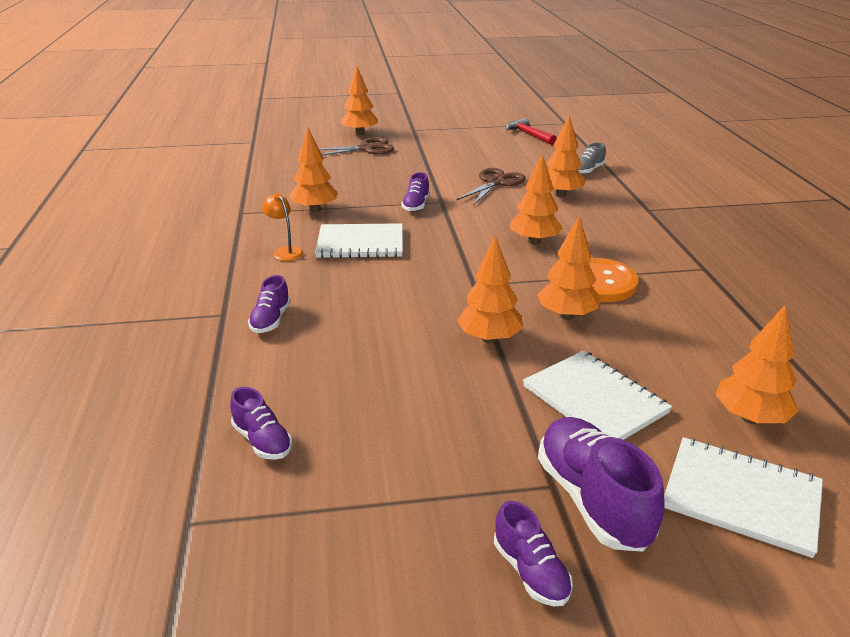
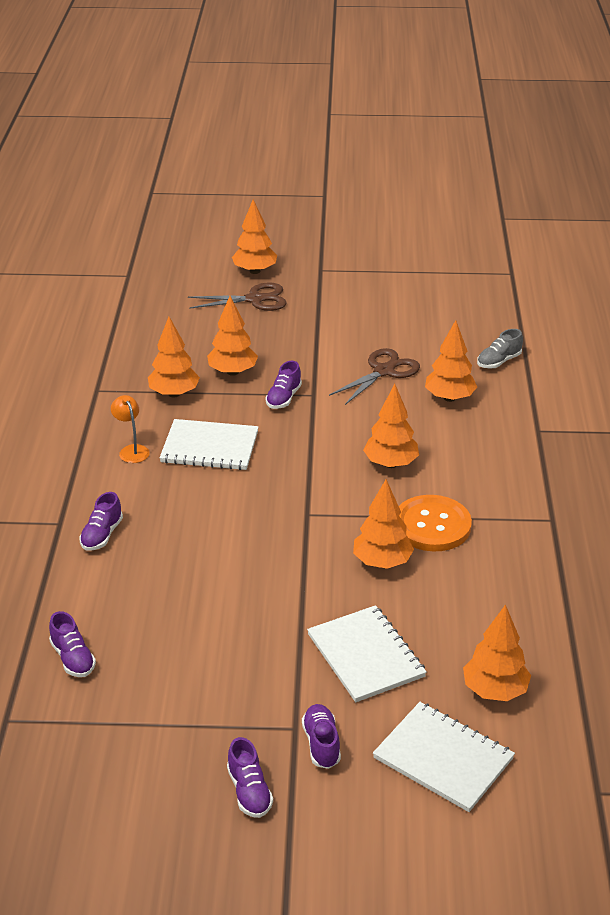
camera: 10 degrees right, 5 degrees up
(489, 338) = (297, 580): orange tree -> orange tree (232, 372)
(528, 135) = (456, 291): red hammer -> none
(592, 500) = (321, 744): purple shoe -> purple shoe, size x0.57

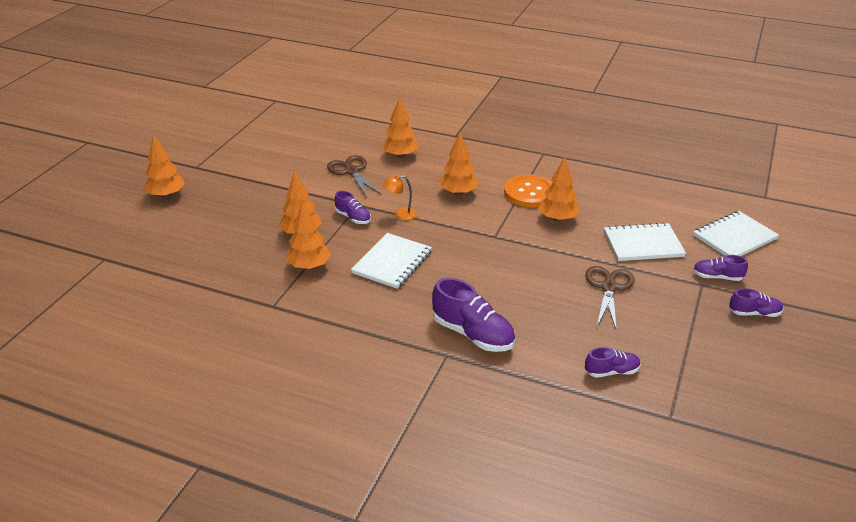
camera: 70 degrees left, 0 degrees up
(102, 535) = (473, 334): purple shoe -> purple shoe, size x1.77
(132, 450) = (371, 301): orange lamp -> orange lamp (401, 214)
(254, 299) = (208, 203): brown scissors -> brown scissors (609, 288)
(495, 691) = (684, 208): orange tree -> none
(498, 361) = (373, 130): grey shoe -> none

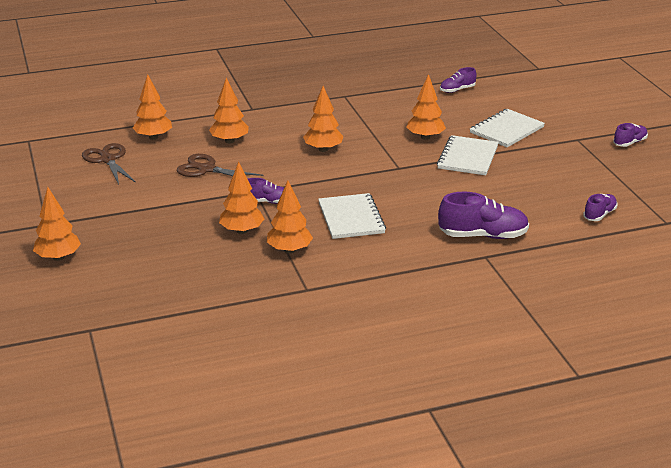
camera: 40 degrees left, 5 degrees down
(354, 130) = (153, 137): none -> orange tree
(401, 214) = (302, 183): orange lamp -> none
(529, 193) = (378, 128): orange button -> none
(609, 288) = (525, 167): brown scissors -> brown scissors (108, 160)
(717, 277) = (580, 131): purple shoe -> purple shoe (457, 90)
(734, 237) = (556, 102): white notebook -> white notebook (468, 157)

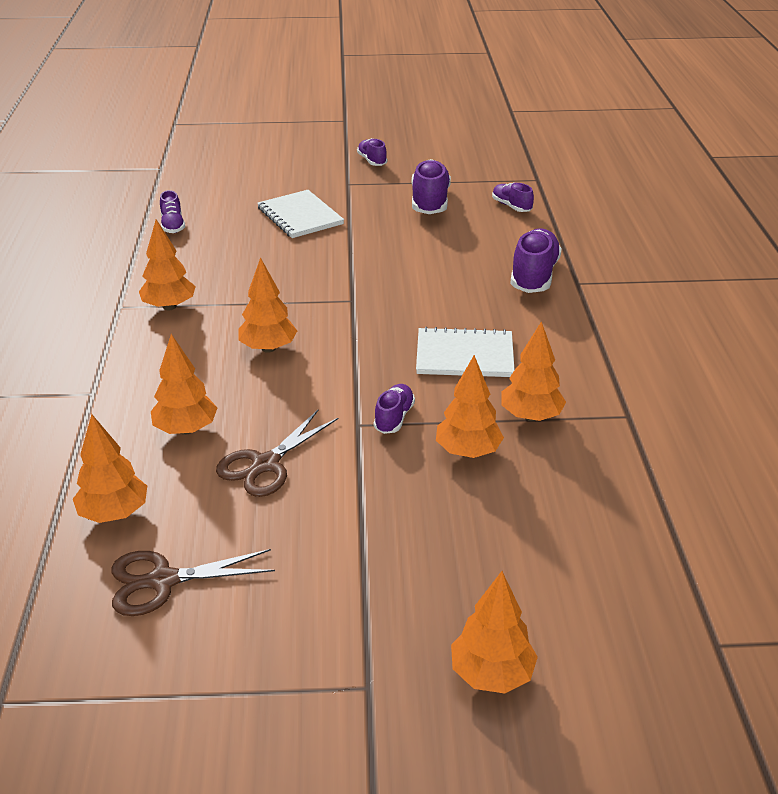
camera: 75 degrees left, 5 degrees up
(425, 137) = (283, 269): orange tree -> orange tree (169, 306)
(468, 157) = (352, 251): white notebook -> none
(575, 177) = (430, 202): none -> purple shoe

